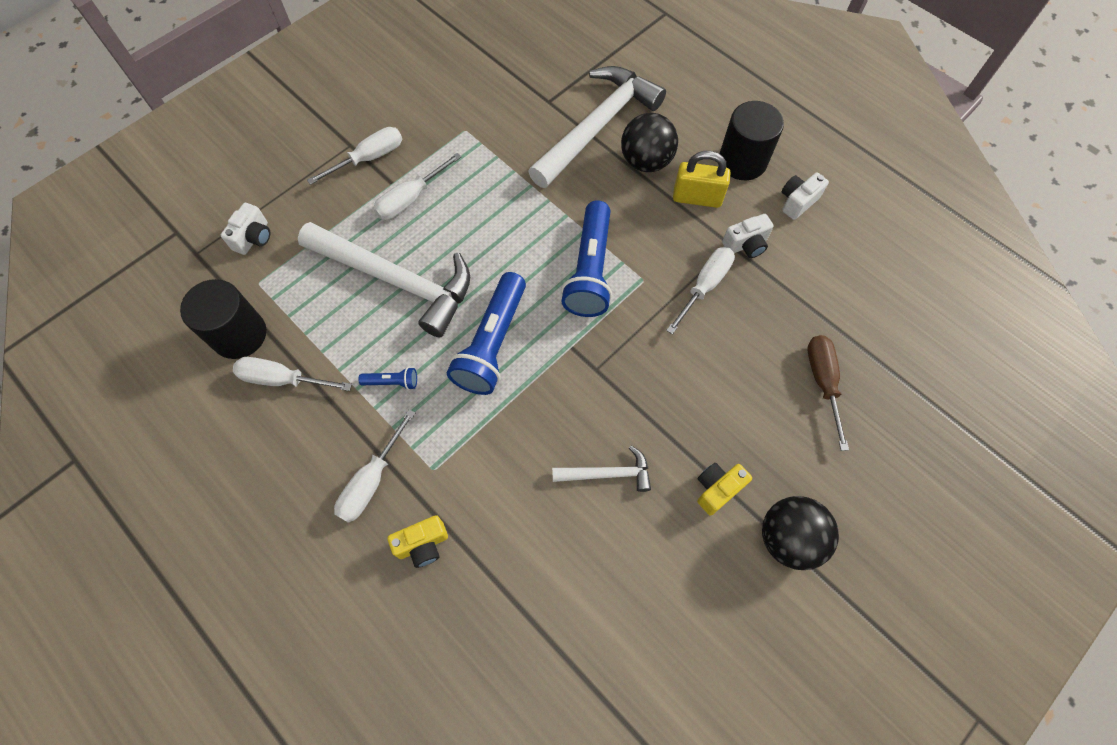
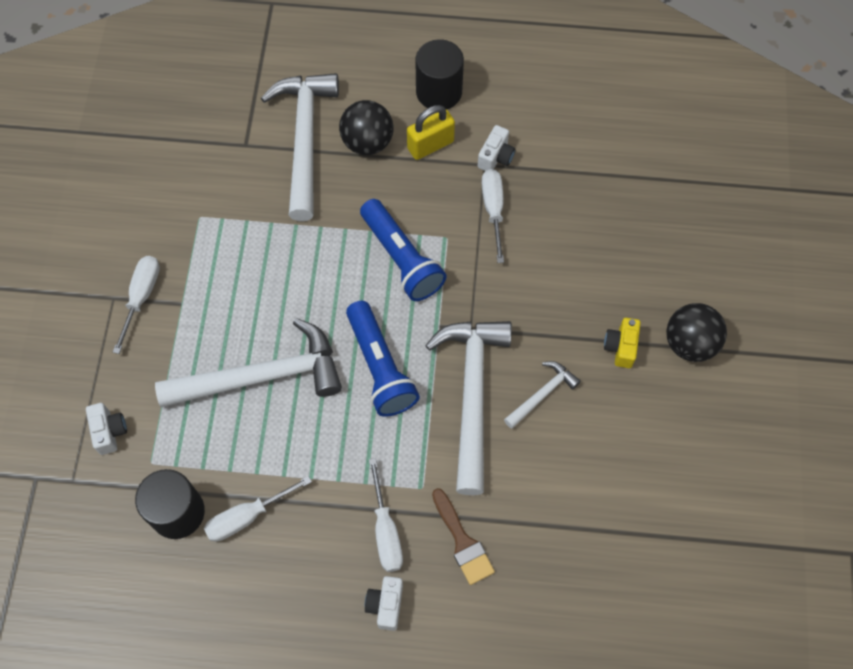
camera: 40 degrees left, 0 degrees up
(392, 382) = (333, 452): blue flashlight -> none
(410, 199) = (209, 306): white screwdriver -> none
(423, 544) = (462, 542): yellow camera -> brown brush
(545, 425) = (471, 395): none -> white hammer
(797, 202) = (504, 97): white camera -> white camera (386, 605)
(822, 381) = (627, 220): brown screwdriver -> none

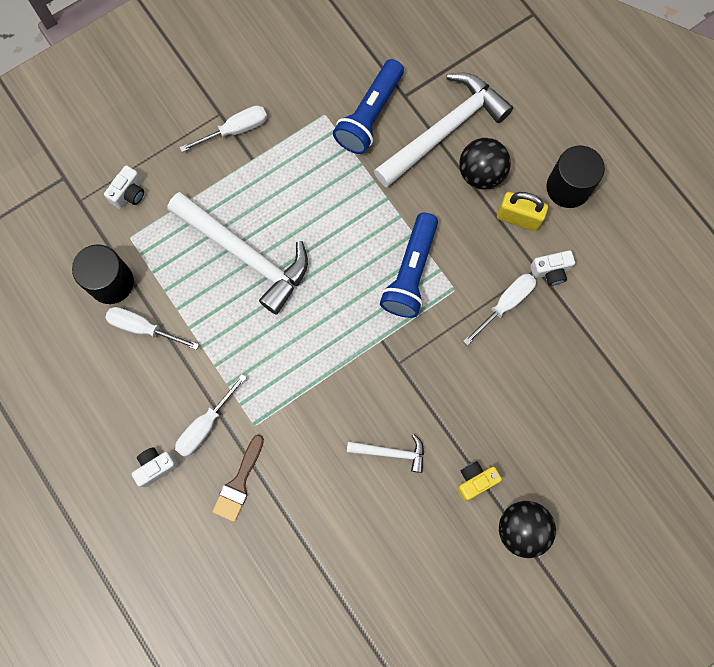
camera: 50 degrees right, 10 degrees up
(380, 367) = (317, 326): blue flashlight -> blue flashlight (369, 115)
(471, 395) = (349, 404): white hammer -> none

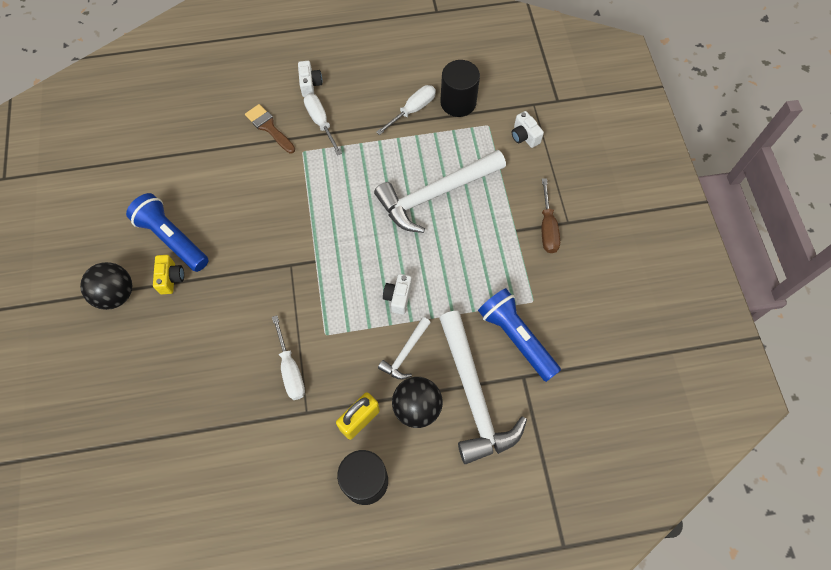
camera: 115 degrees right, 10 degrees down
(236, 130) = (547, 228): white screwdriver -> brown screwdriver
(391, 452) = (228, 230): white hammer -> white hammer (405, 353)
(410, 273) = (358, 306): blue flashlight -> blue flashlight (172, 239)
(550, 271) = (297, 423): white camera -> white camera (398, 297)

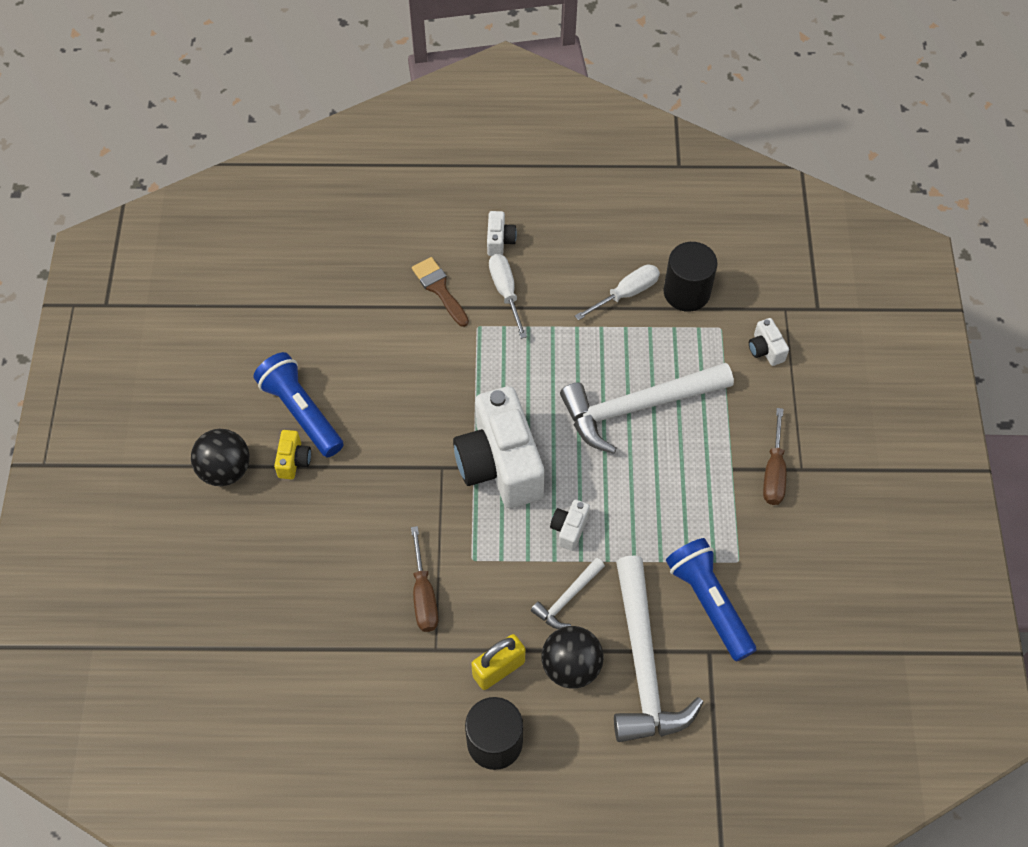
camera: 10 degrees right, 5 degrees down
(290, 370) = (424, 596): white screwdriver -> brown screwdriver
(336, 255) = (500, 464): none -> white camera

